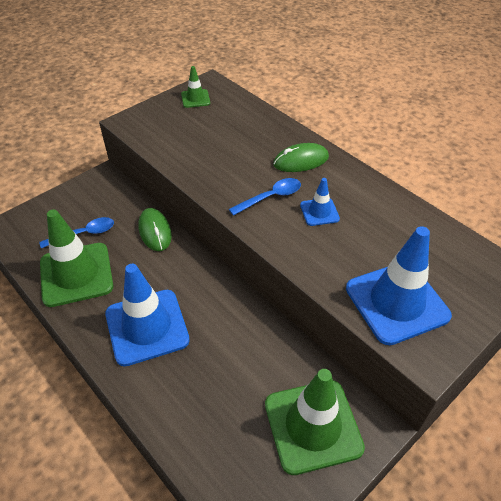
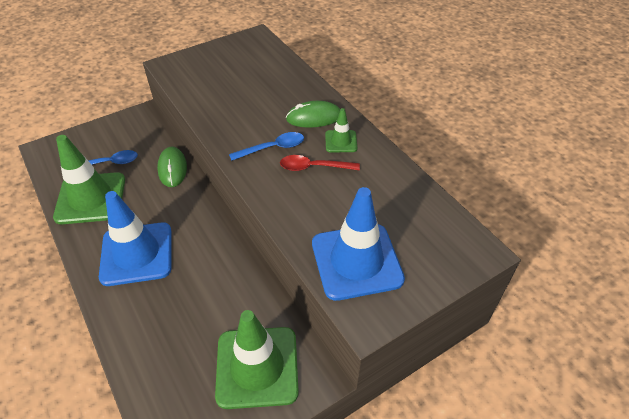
camera: 10 degrees right, 0 degrees up
(195, 99) = (236, 50): green traffic cone -> green traffic cone (341, 141)
(319, 212) = (314, 167): blue traffic cone -> red spoon

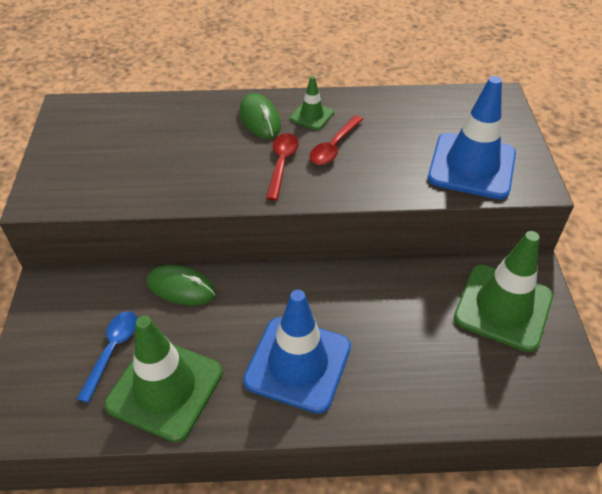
camera: 60 degrees left, 0 degrees up
(272, 148) = (282, 164): blue spoon -> red spoon
(314, 117) = (260, 119): green mouse -> green mouse turned 45 degrees counterclockwise

